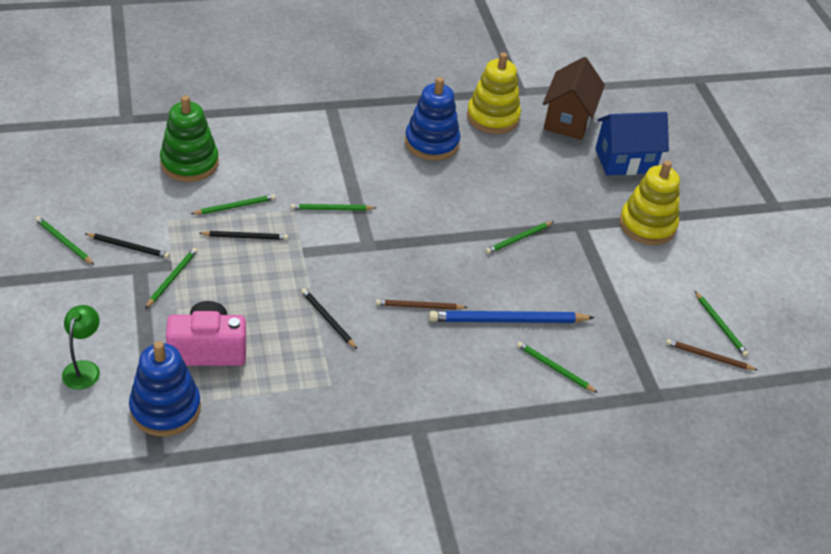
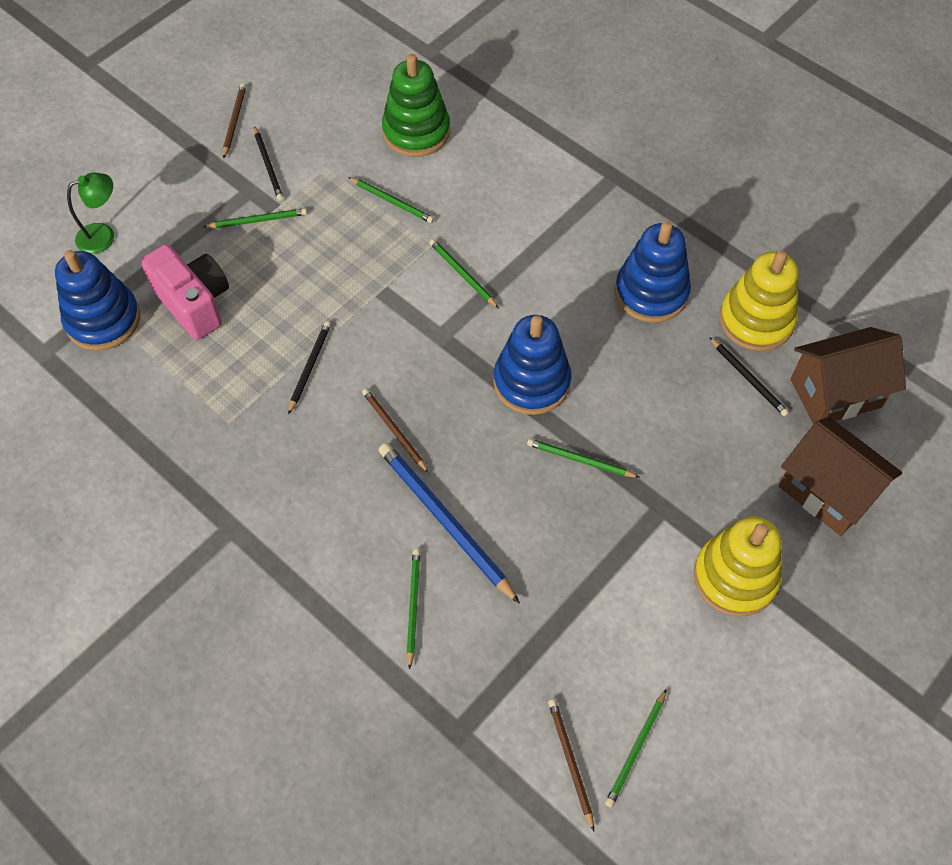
camera: 60 degrees right, 15 degrees up
(64, 242) = (234, 121): green pencil -> brown pencil
(245, 237) = (359, 236): black pencil -> black pencil (748, 378)
(444, 226) = (531, 382): none -> blue stacking toy
(625, 161) = (827, 492): blue house -> brown house

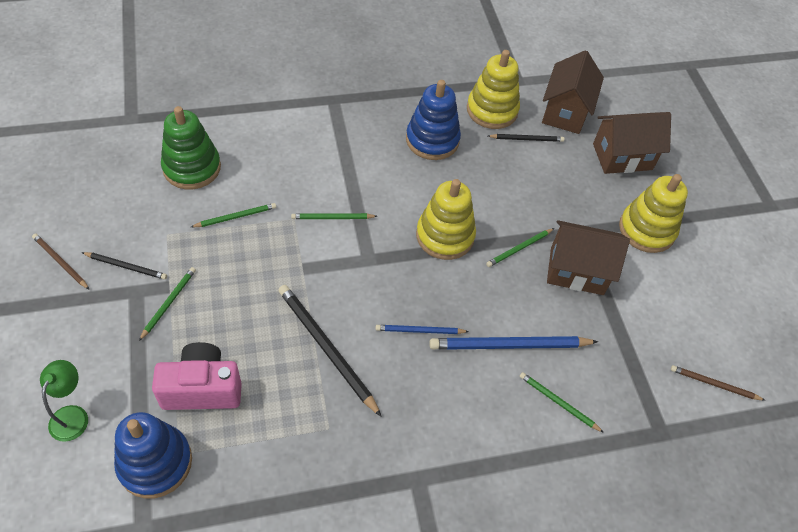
camera: 60 degrees left, 5 degrees down
(310, 367) = (326, 348): black pencil -> black pencil, size x1.82
(394, 430) = (419, 331): brown pencil -> blue pencil
(531, 382) = (445, 236): blue stacking toy -> yellow stacking toy
(602, 533) = (576, 271): none -> brown house
(636, 750) = (724, 346): green pencil -> none

